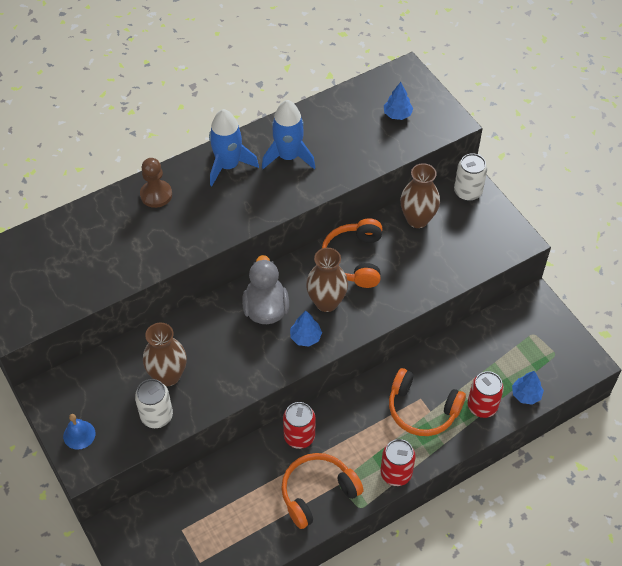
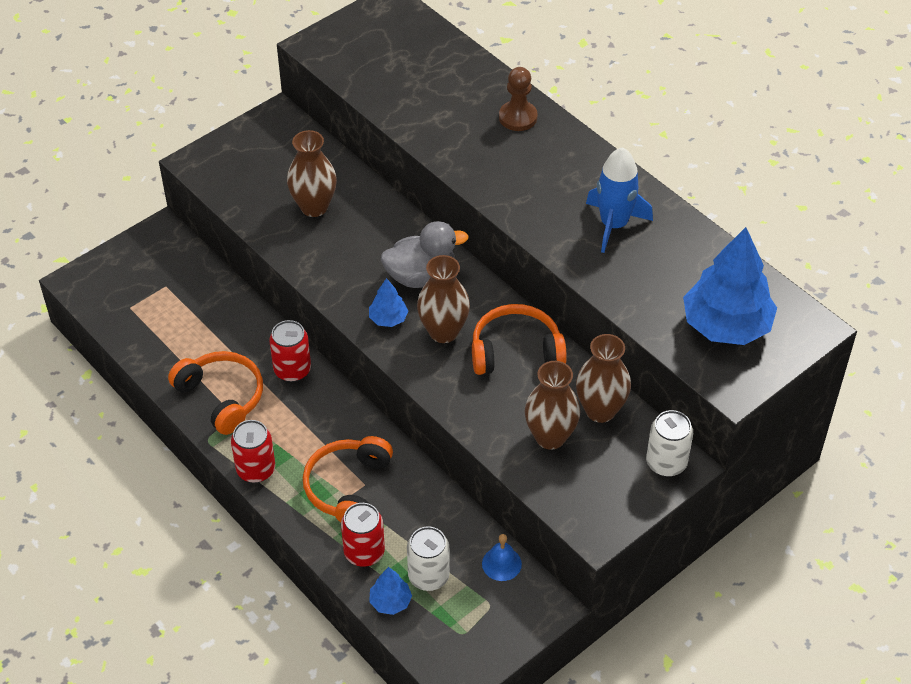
camera: 80 degrees right, 5 degrees down
(79, 434) = (231, 151): blue bell -> blue bell (501, 563)
(157, 416) = (262, 207): white can -> white can (428, 576)
(228, 165) = (581, 172): blue rocket -> none
(397, 114) = (726, 326): blue tree -> blue tree, size x2.19
(437, 252) = (550, 437): none -> brown vase

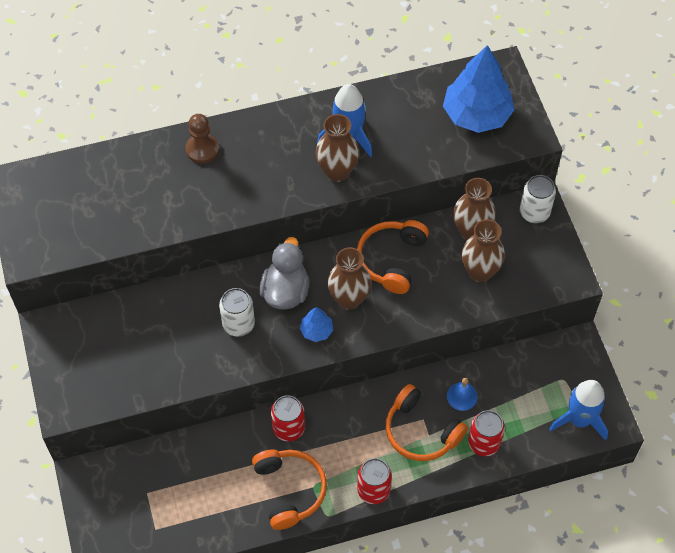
camera: 65 degrees left, 10 degrees up
(221, 397) = (289, 490): orange headphones -> orange headphones turned 90 degrees clockwise
(314, 207) = (169, 338): brown vase -> brown vase (337, 171)
(390, 602) = (533, 442): blue tree -> none
(428, 576) = (523, 408): white can -> white can (238, 324)
(445, 640) = (579, 419): none -> blue rocket
(501, 563) = (532, 358): blue bell -> blue bell (462, 396)

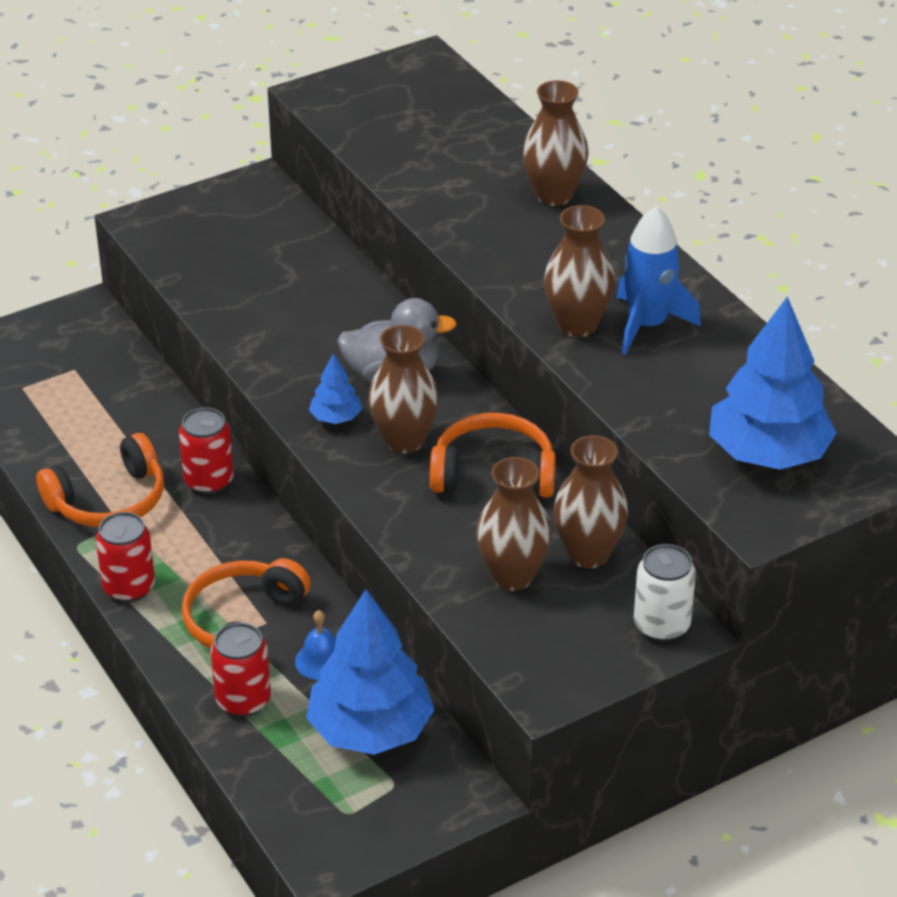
camera: 75 degrees right, 20 degrees down
(202, 149) = (553, 195): brown pawn -> brown vase
(238, 324) = (320, 342): white can -> none
(521, 382) = (370, 730): none -> blue tree
(579, 419) = (322, 817): blue rocket -> none

